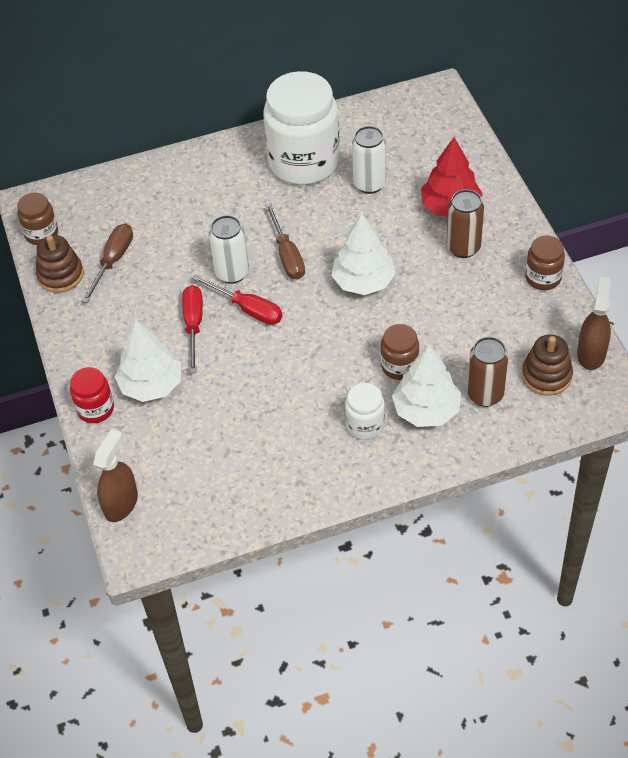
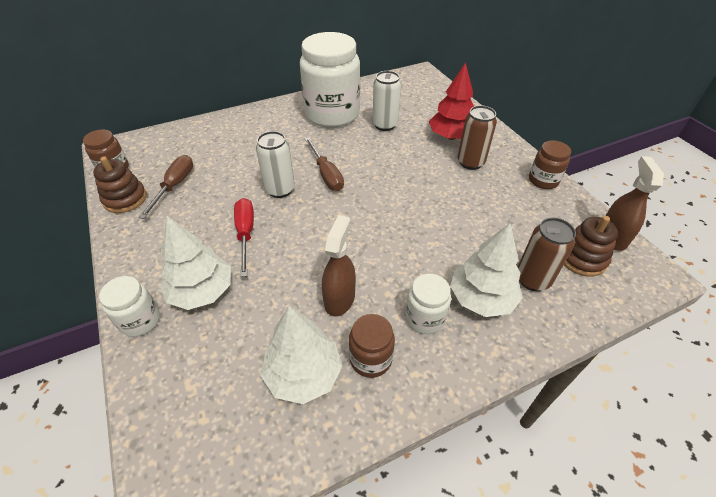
camera: 10 degrees left, 5 degrees down
(95, 409) = (140, 320): red jar -> white jar
(121, 503) = (155, 436): brown spray bottle -> brown spray bottle (339, 298)
(248, 309) = (295, 217): red screwdriver -> none
(363, 282) = (394, 190): white tree -> white tree (303, 374)
(399, 366) = (444, 258): brown jar -> brown jar (370, 359)

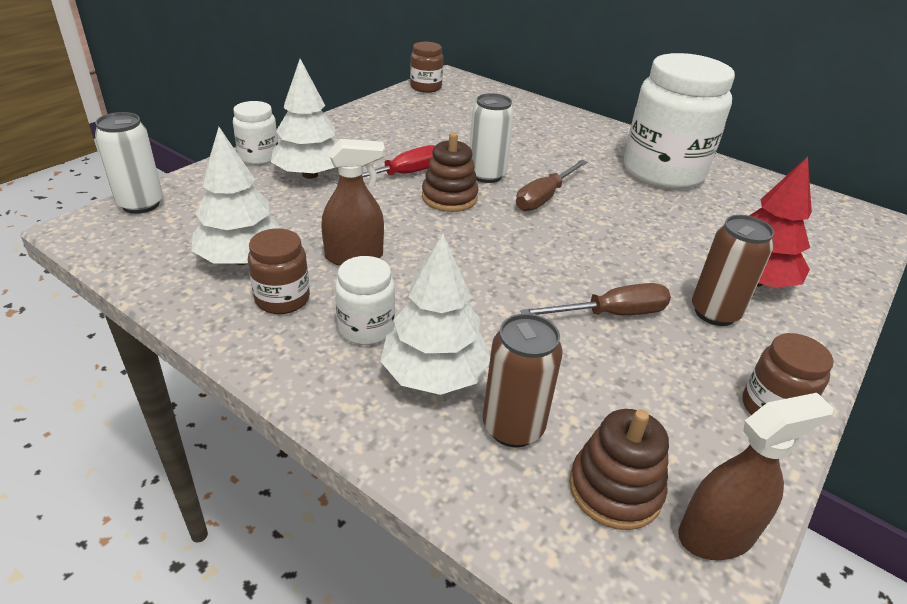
camera: 60 degrees right, 10 degrees down
(125, 199) = (393, 104): brown stacking toy -> brown stacking toy (449, 198)
(175, 186) = (433, 120): brown screwdriver -> brown screwdriver (611, 314)
(385, 125) = (697, 216): white can -> white can (141, 204)

